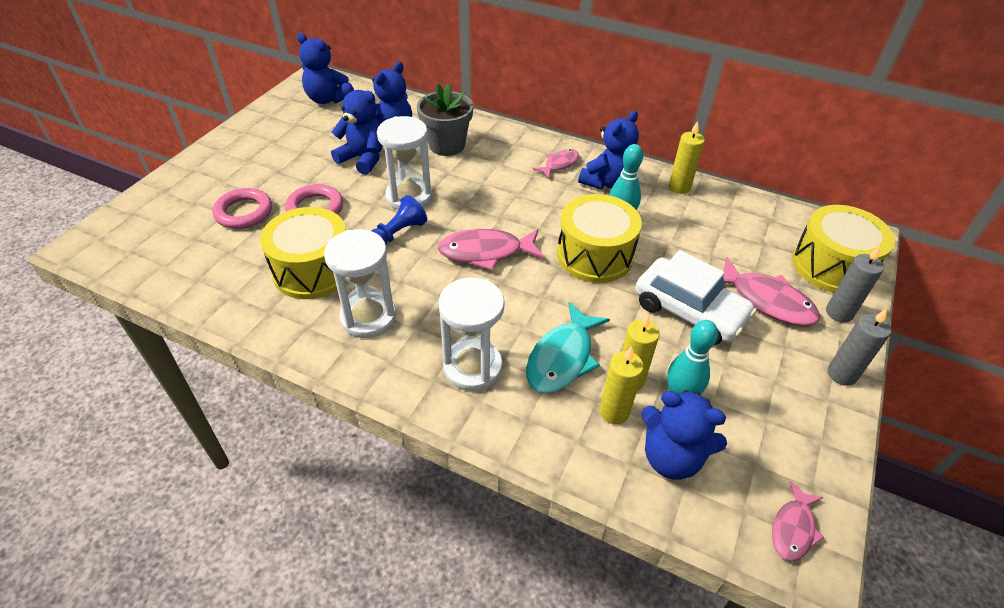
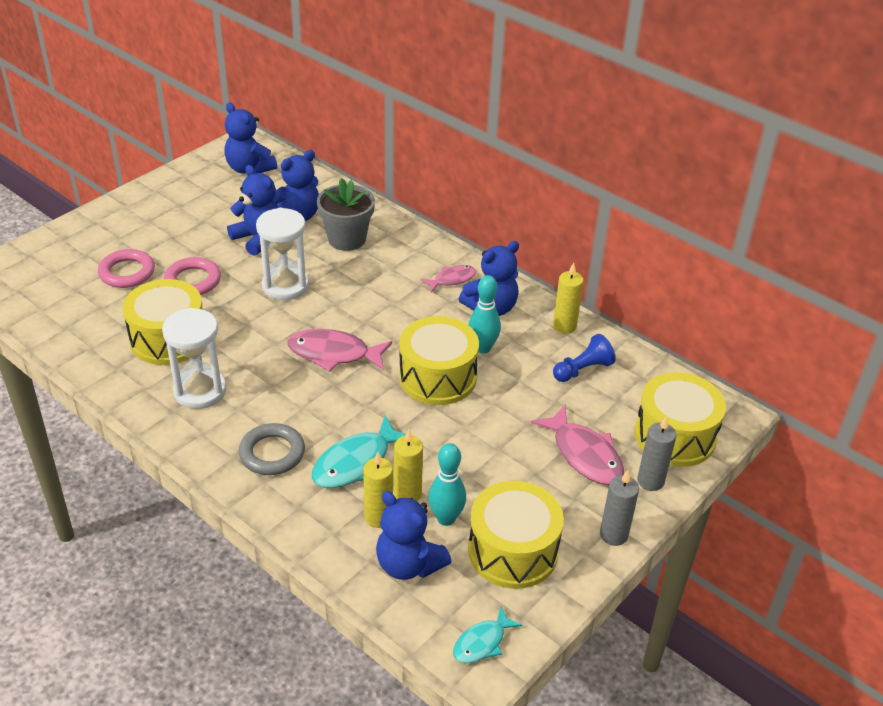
camera: 15 degrees right, 5 degrees down
(398, 233) = (260, 319): blue pawn -> blue pawn (583, 370)
(472, 367) = (272, 453): white hourglass -> grey ring
(689, 311) = (500, 448): white car -> none
(762, 415) = (513, 551): none -> yellow drum
(793, 529) = (482, 642): pink fish -> turquoise fish

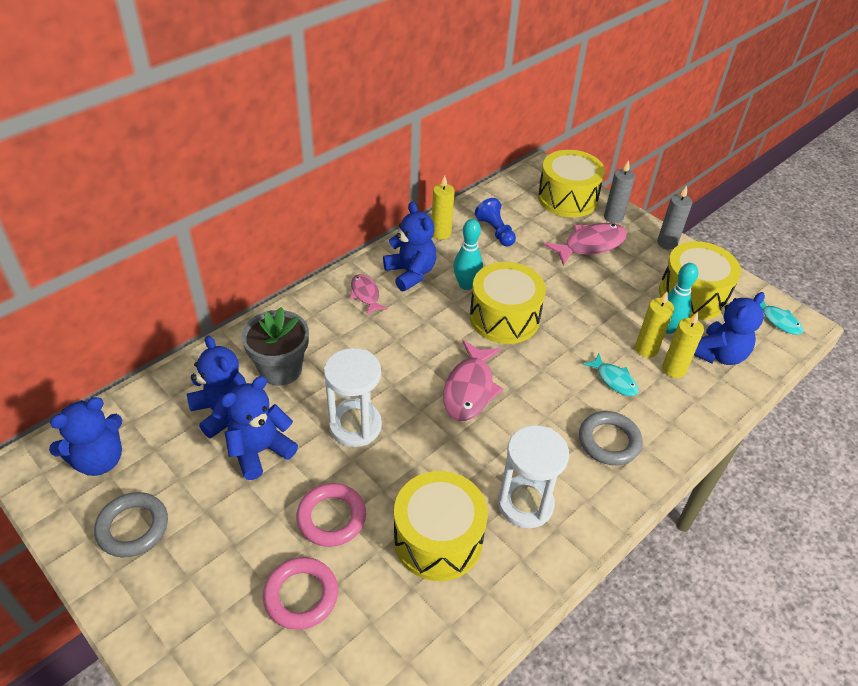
camera: 85 degrees left, 5 degrees up
(190, 192) = (133, 527): none -> grey ring
(356, 463) = (614, 380): turquoise fish -> turquoise fish, size x0.60

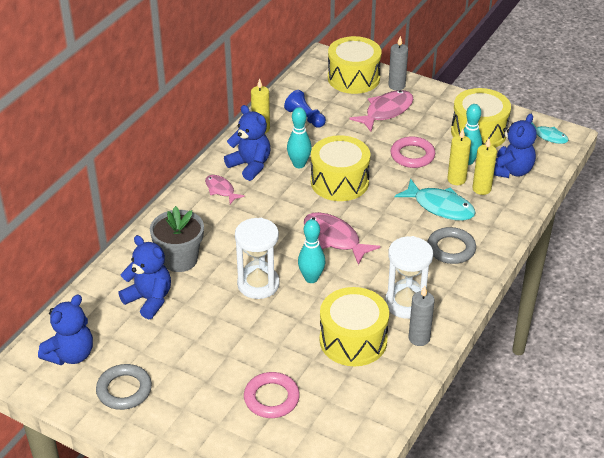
camera: 15 degrees left, 5 degrees down
(260, 451) = (193, 318): blue teddy bear -> none
(331, 517) = (269, 347): pink ring -> pink ring (412, 155)
(421, 435) = (311, 278): none -> turquoise bowling pin
(469, 389) = (334, 238): pink fish -> pink fish turned 135 degrees clockwise
(614, 380) = (440, 207): turquoise fish -> turquoise fish, size x1.68
(667, 243) = (446, 97): grey candle -> grey candle (419, 338)

